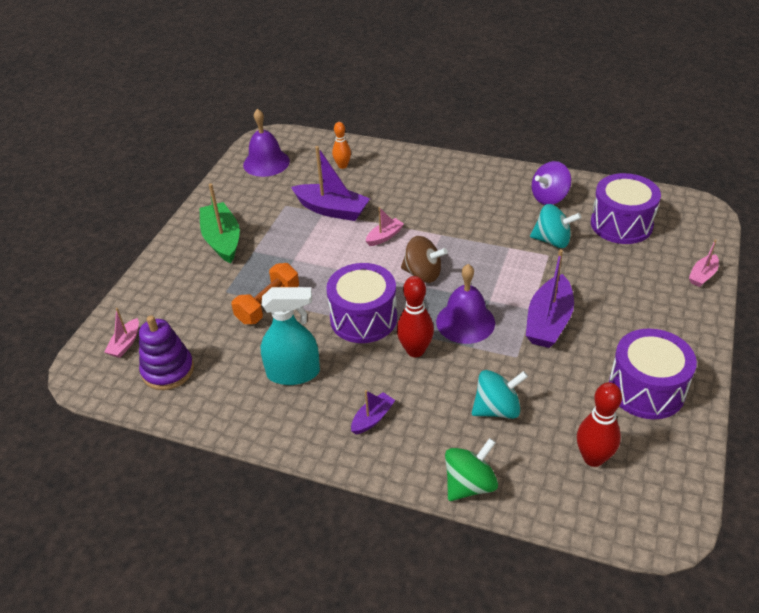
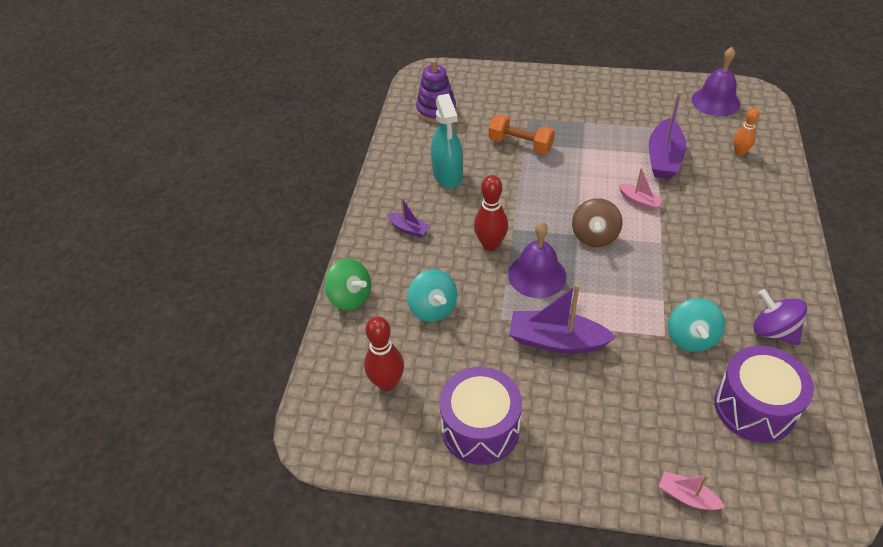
camera: 80 degrees right, 5 degrees up
(125, 344) = (457, 83): pink boat -> none
(222, 240) = (591, 101): green boat -> none
(363, 318) = (521, 205): purple drum -> none

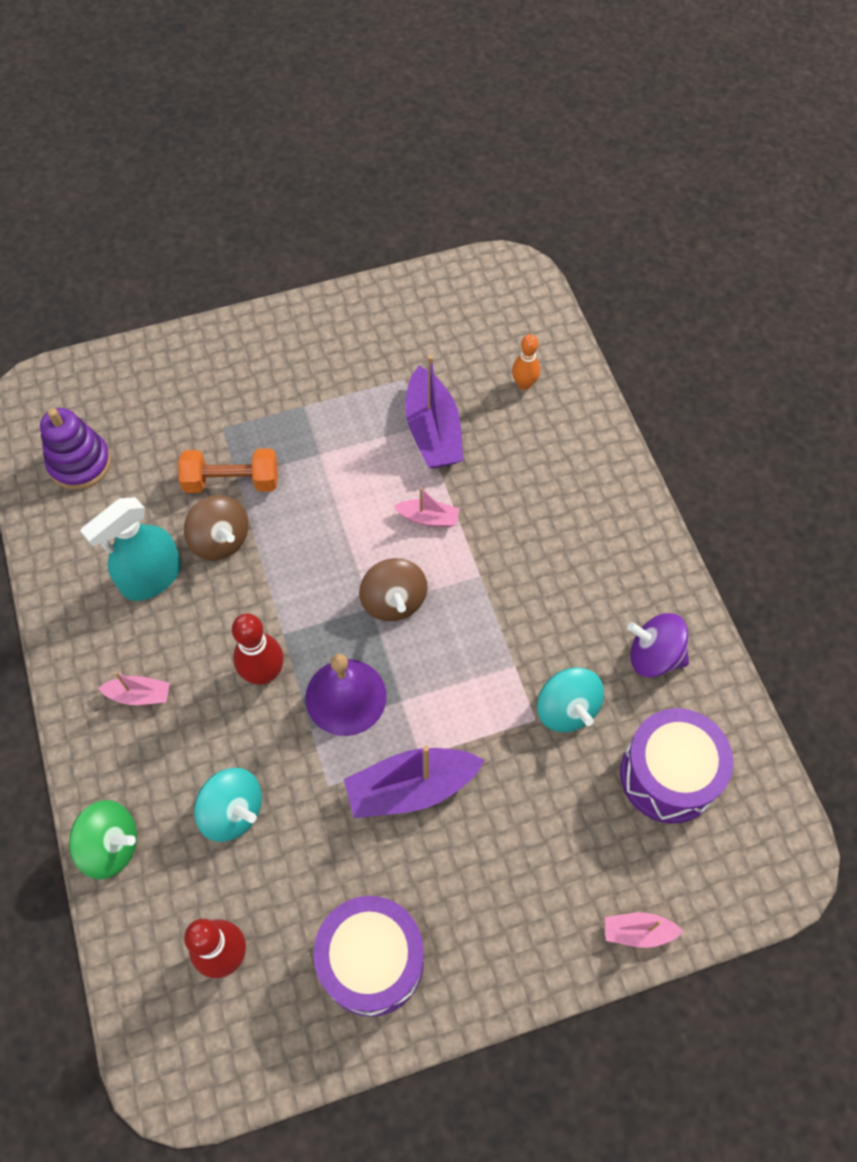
camera: 30 degrees left, 15 degrees up
(409, 229) = (139, 695): purple boat -> pink boat
(447, 175) = (151, 577): turquoise spray bottle -> turquoise spray bottle turned 90 degrees clockwise
(498, 170) = (220, 540): none -> brown spinning top
(715, 101) = (464, 303): purple bell -> none

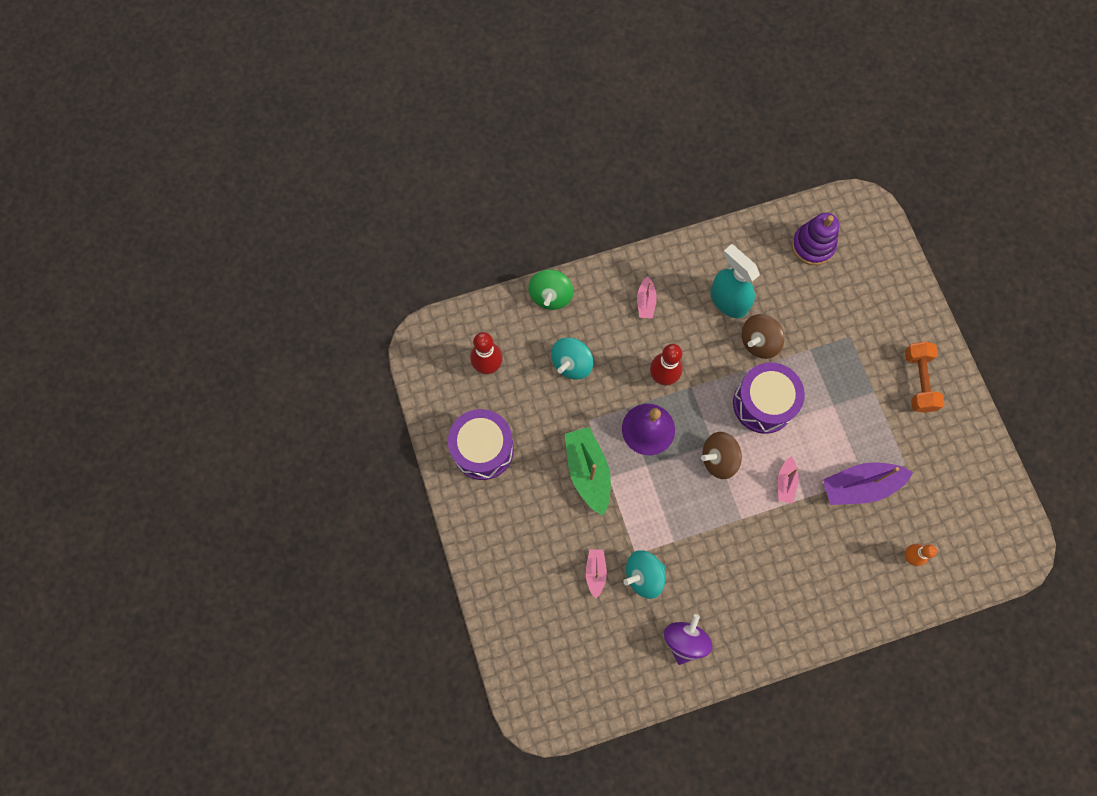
camera: 90 degrees right, 10 degrees up
(232, 481) = (805, 346): orange dumbbell -> orange dumbbell (918, 381)
(411, 788) = (588, 471): purple boat -> green boat
(638, 932) = (497, 613): pink boat -> pink boat (595, 572)
(668, 775) = (598, 643): purple drum -> purple drum (763, 403)

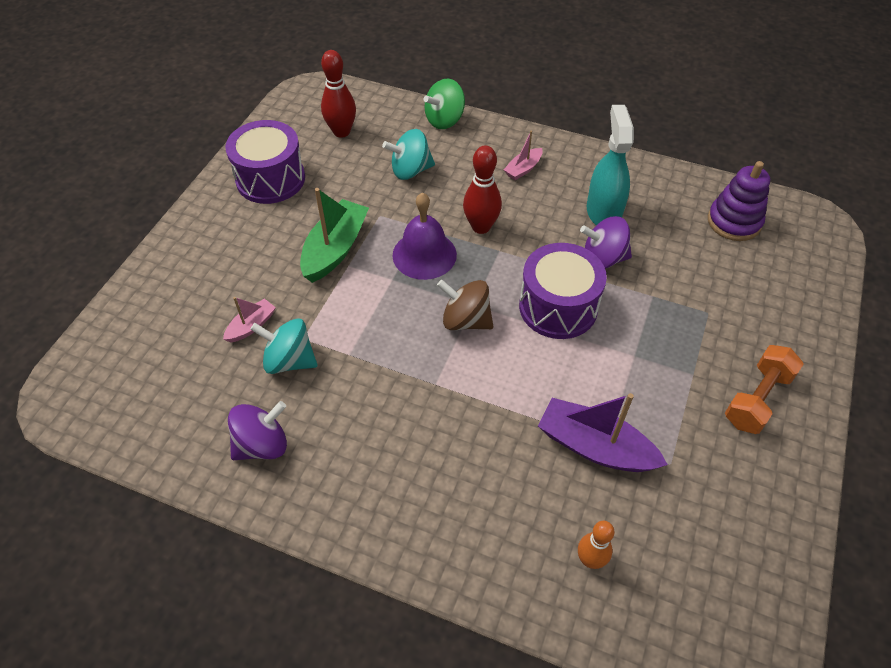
camera: 40 degrees right, 20 degrees down
(759, 342) = (603, 258): brown spinning top -> purple spinning top
(785, 482) = (514, 386): pink boat -> none

